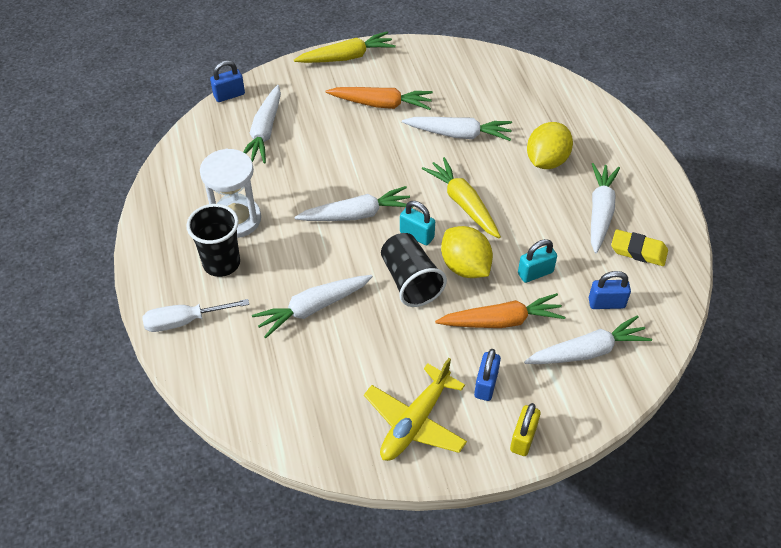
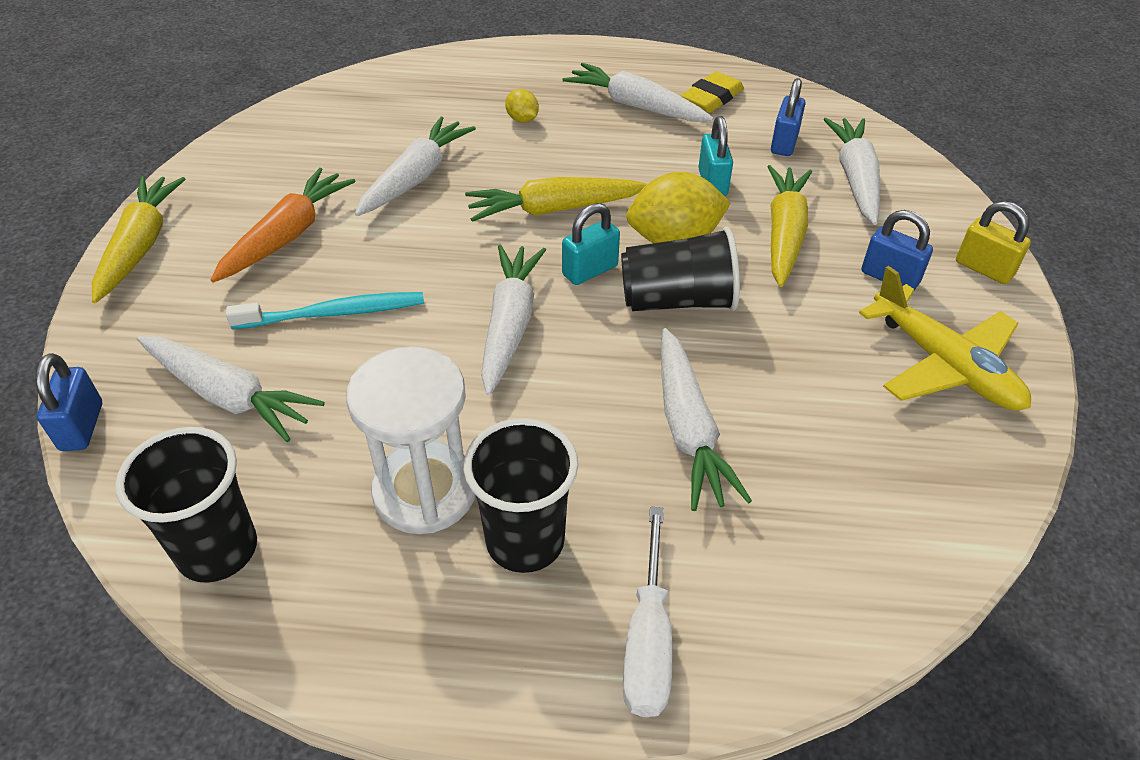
camera: 70 degrees left, 5 degrees down
(183, 165) = (217, 550): none -> black cup
(333, 145) = (335, 313): none -> turquoise toothbrush
(501, 321) = (784, 233): orange carrot -> yellow carrot
(546, 161) = (522, 119): yellow lemon -> yellow lemon, size x0.50

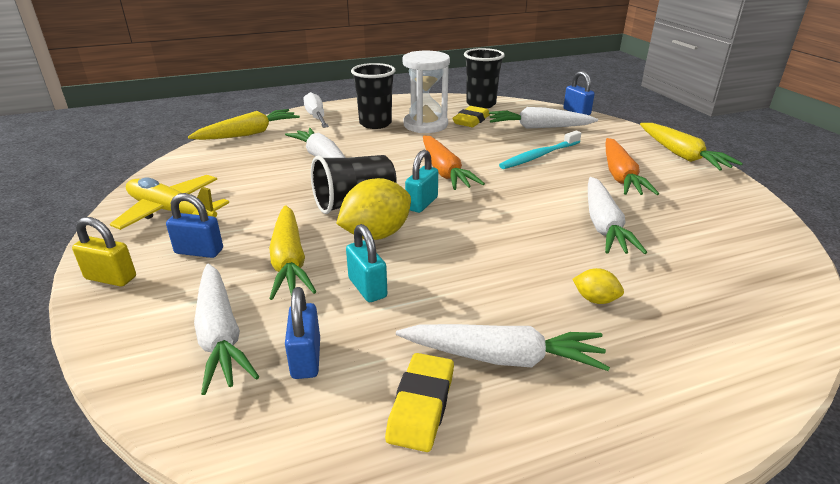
camera: 155 degrees right, 15 degrees down
(319, 474) = (471, 120): none -> yellow eraser
(510, 325) = (444, 171): white carrot -> orange carrot
(554, 209) = (480, 231): yellow carrot -> yellow carrot (249, 134)

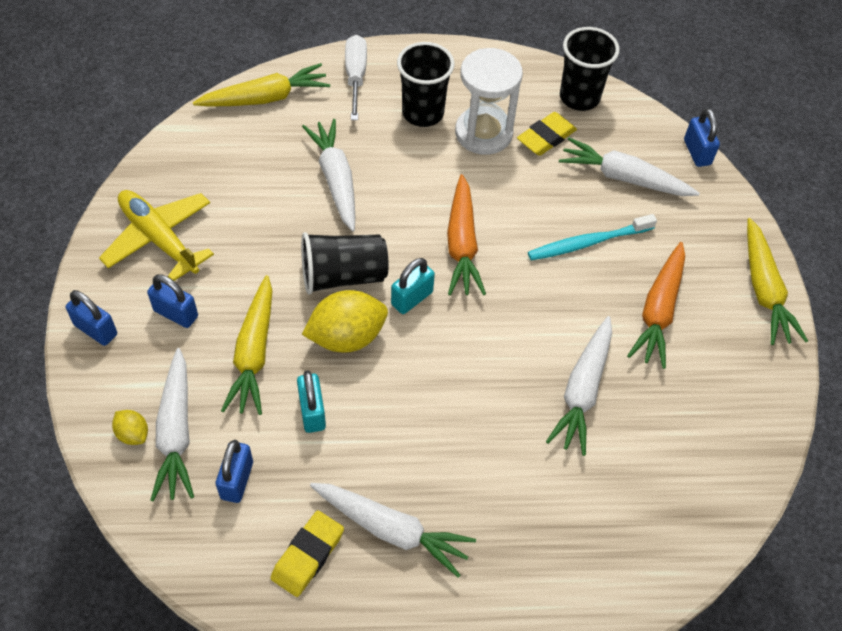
camera: 15 degrees right, 25 degrees up
(111, 278) = (96, 330): yellow padlock -> blue padlock
(595, 299) = (507, 491): yellow lemon -> yellow lemon (133, 434)

